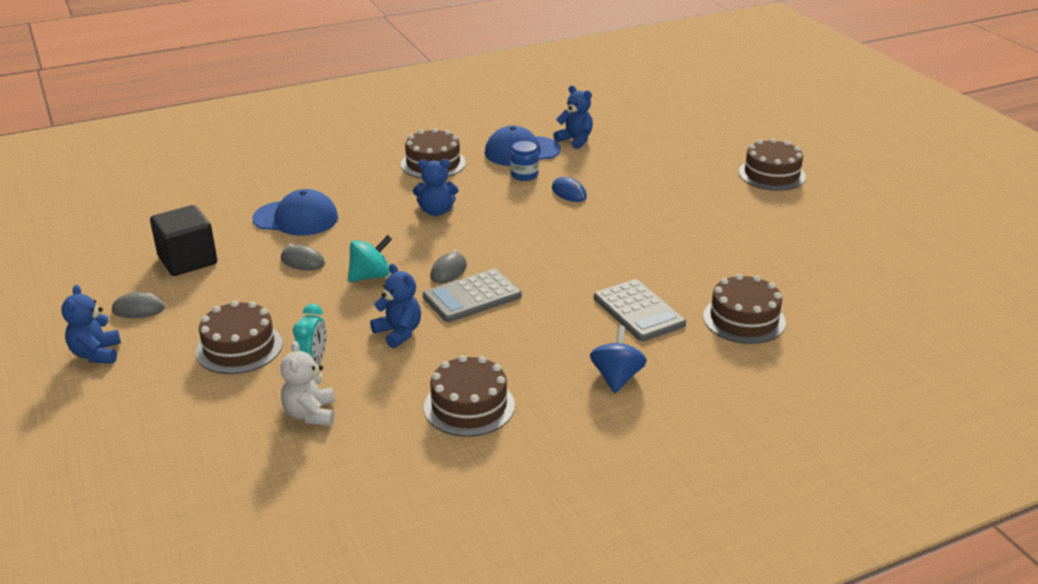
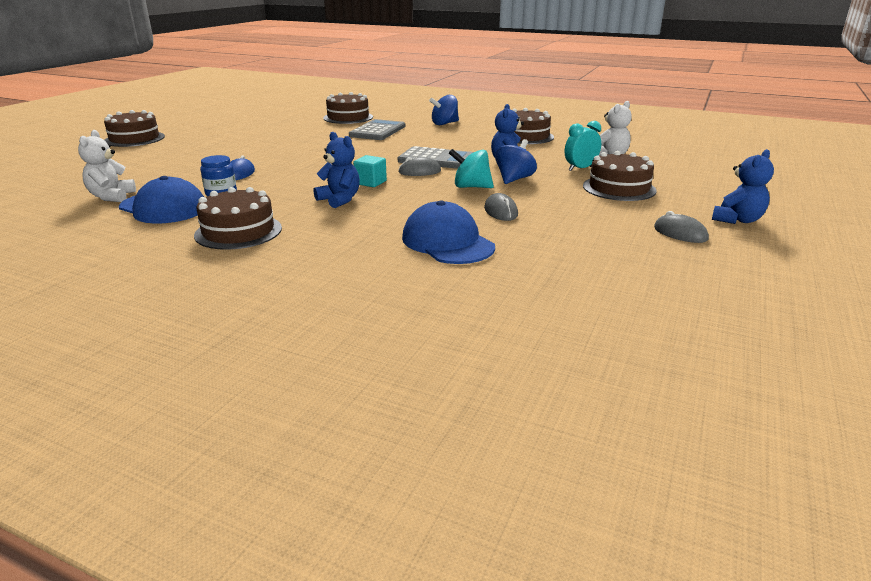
camera: 130 degrees left, 5 degrees down
(187, 260) = (598, 251): black cube -> none
(351, 307) = (514, 179): none -> blue spinning top
(456, 237) = (370, 182): none -> turquoise cube
(575, 140) = (111, 197): blue teddy bear -> white teddy bear

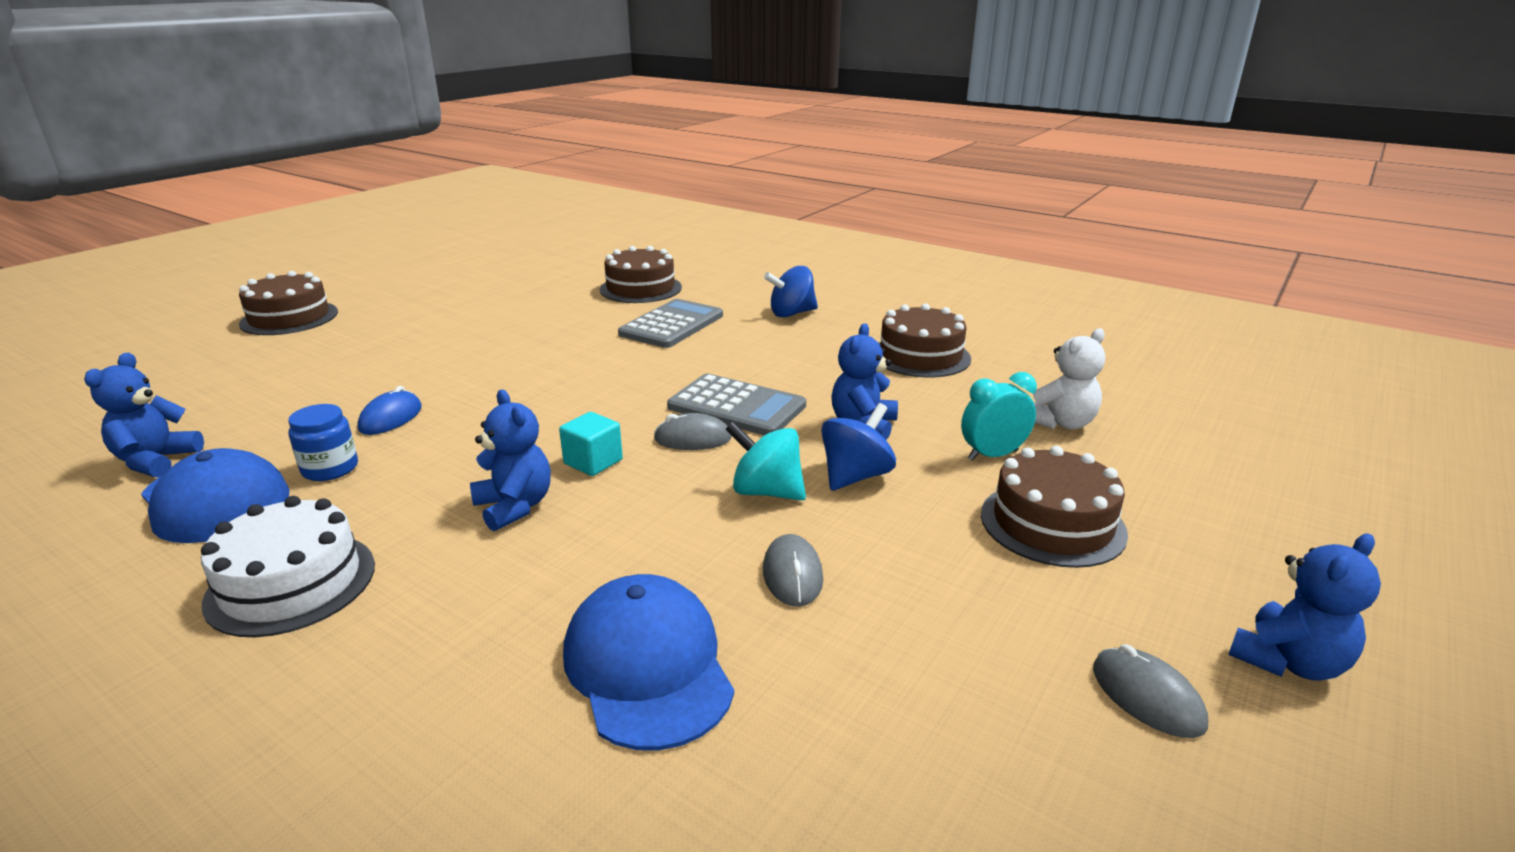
camera: 10 degrees right, 0 degrees up
(111, 197) = (156, 461): white teddy bear -> blue teddy bear
(238, 231) = (291, 583): brown cake -> white cake

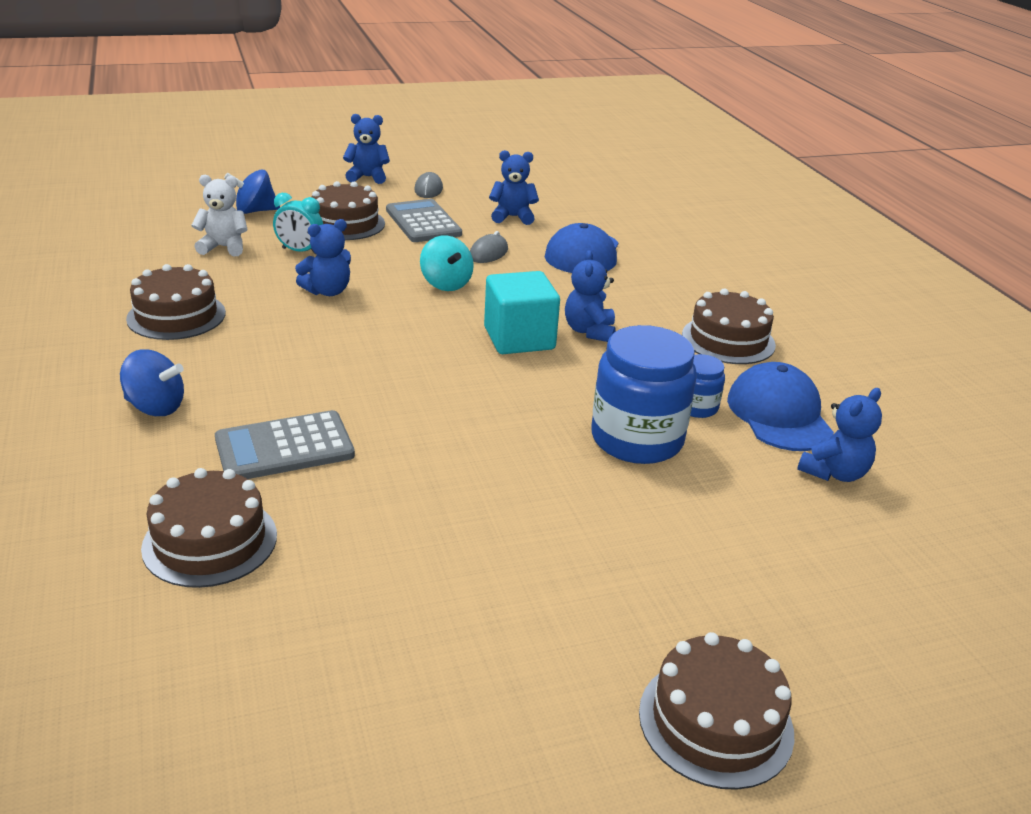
camera: 145 degrees left, 5 degrees up
(291, 583) = (728, 340): white cake -> brown cake
(390, 418) = (637, 439): blue mouse -> blue jar
(593, 462) = (519, 338): turquoise cube -> turquoise cube, size x1.82
(693, 439) = (440, 327): grey mouse -> none
(736, 406) = (377, 336): grey calculator -> grey calculator (423, 222)
(855, 476) = (388, 272): blue spinning top -> blue spinning top (255, 211)
(885, 704) = (512, 217): none -> blue teddy bear

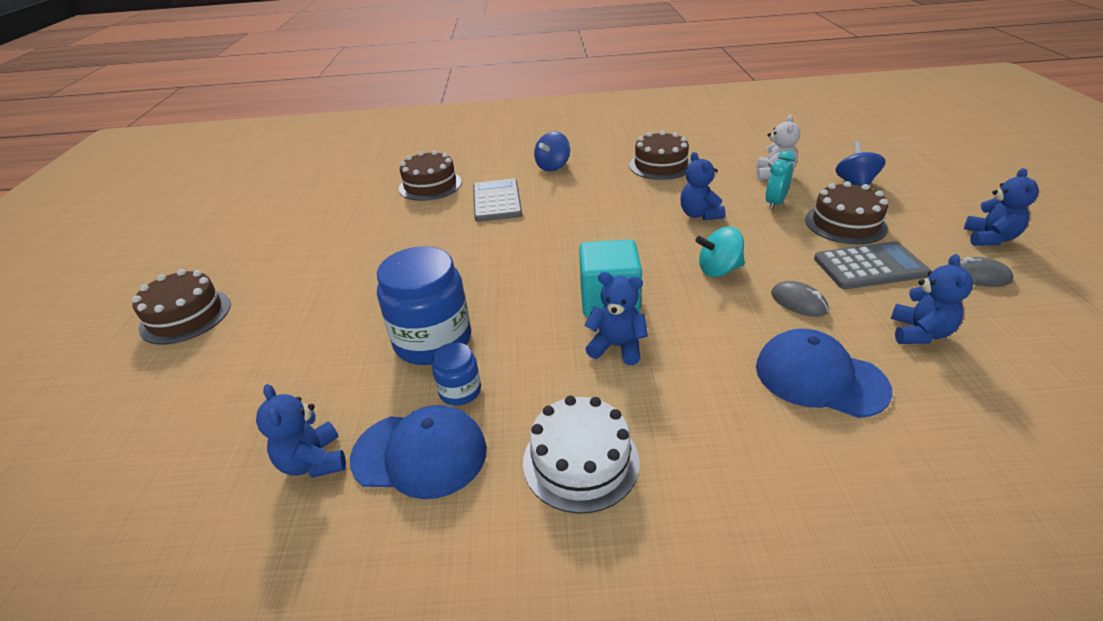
camera: 110 degrees right, 5 degrees up
(728, 340) = (580, 461): brown cake -> white cake

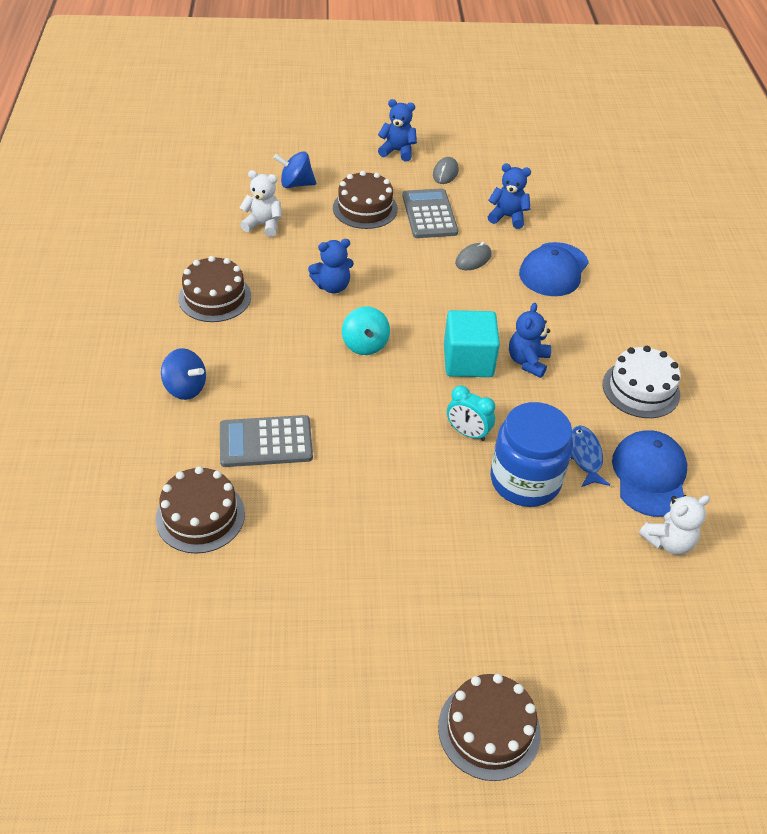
camera: 95 degrees left, 10 degrees up
(313, 462) = (668, 541): blue teddy bear -> white teddy bear
(460, 391) = (585, 456): blue jar -> blue fish
(718, 270) = (427, 291): turquoise spinning top -> turquoise spinning top (365, 345)
(774, 203) = (321, 237): turquoise clock -> turquoise clock (467, 433)

